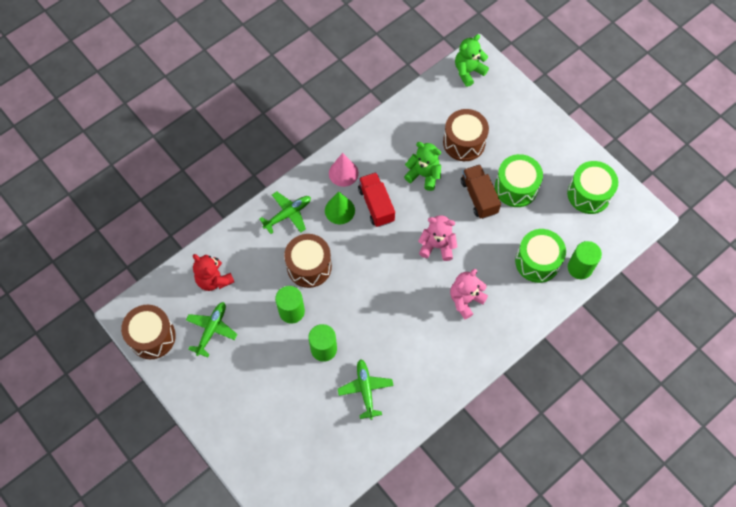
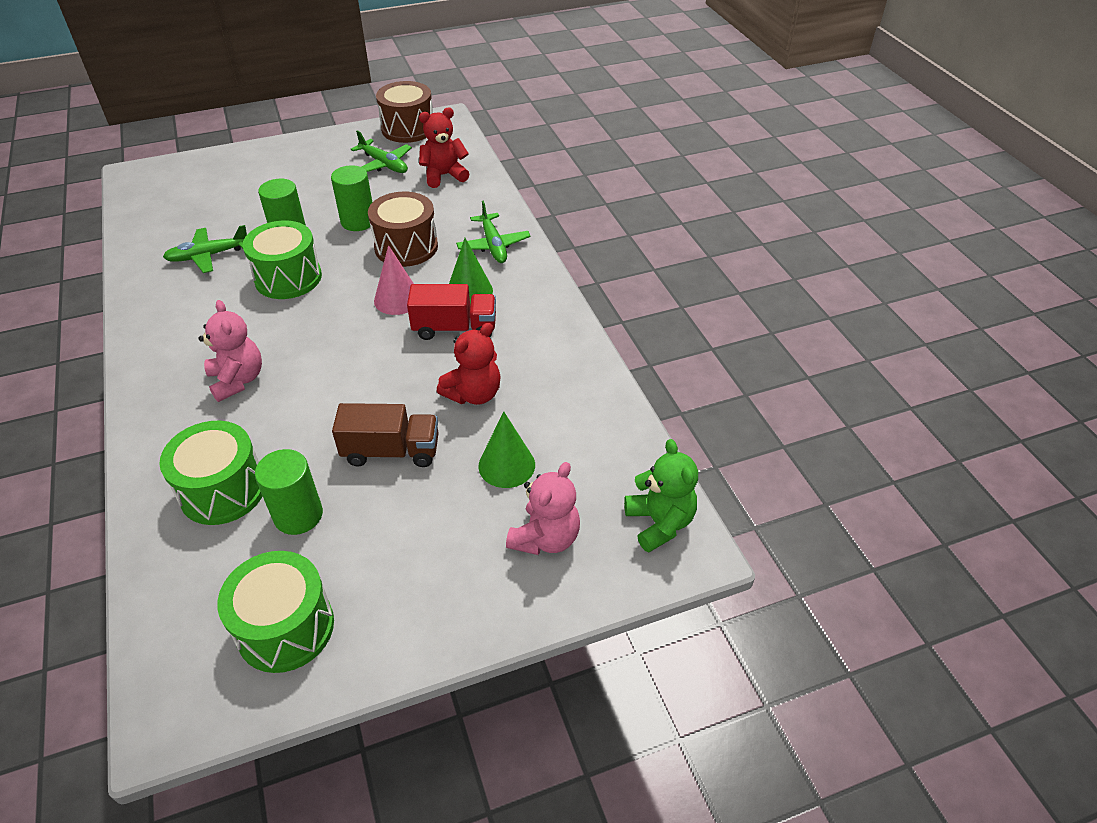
camera: 110 degrees right, 20 degrees down
(343, 173) = (527, 308): pink cone -> pink cone (397, 299)
(365, 390) = (209, 255): green plane -> green plane turned 150 degrees clockwise
(423, 175) = (473, 394): green teddy bear -> red teddy bear
(437, 246) = (344, 374): pink teddy bear -> pink teddy bear (545, 538)
(464, 142) = (506, 465): brown drum -> green cone
(516, 187) = (375, 510): green drum -> green drum (288, 278)
(580, 268) = (163, 549): green cylinder -> green cylinder (298, 515)

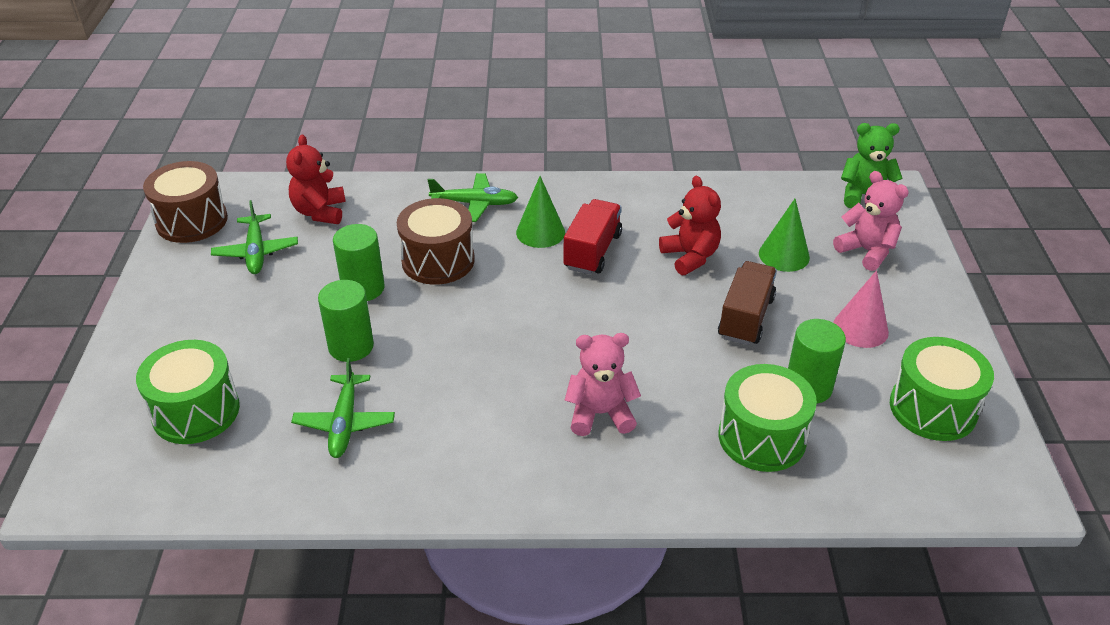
camera: 70 degrees left, 5 degrees down
(288, 278) = (437, 356): green drum -> green drum (196, 411)
(384, 164) = (256, 251): green plane -> green plane turned 105 degrees clockwise
(397, 299) = (526, 280): pink cone -> pink cone (860, 328)

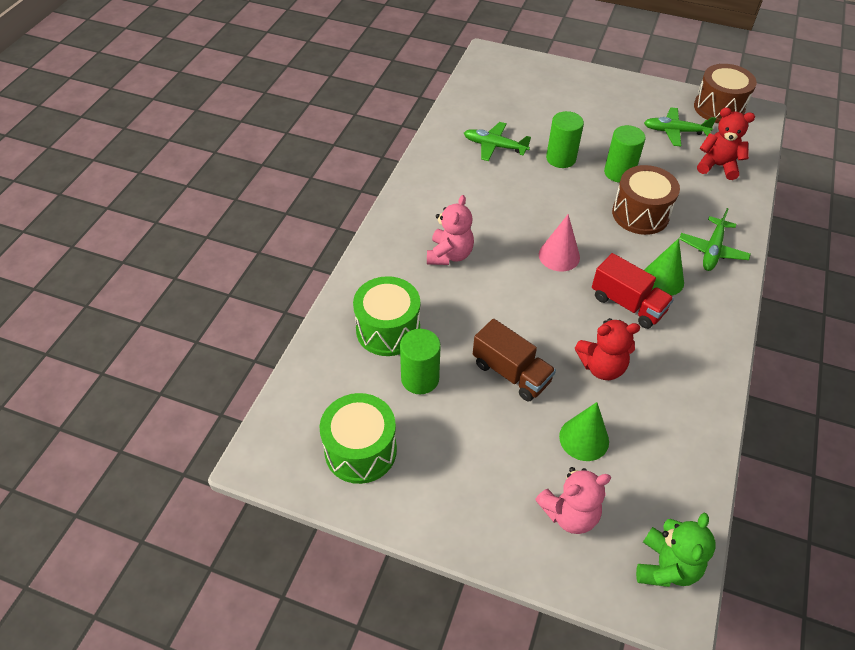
camera: 110 degrees right, 10 degrees up
(196, 411) = (529, 96): green drum -> none
(860, 328) = (467, 448): pink cone -> pink cone (559, 256)

